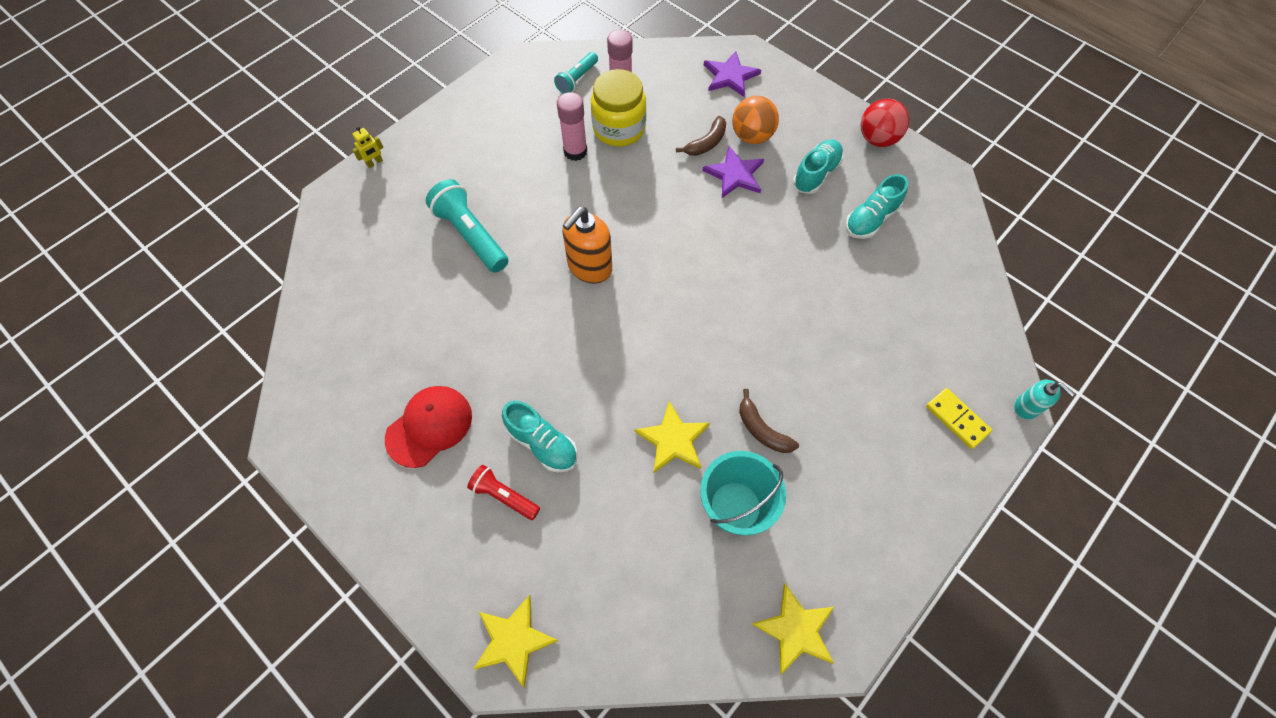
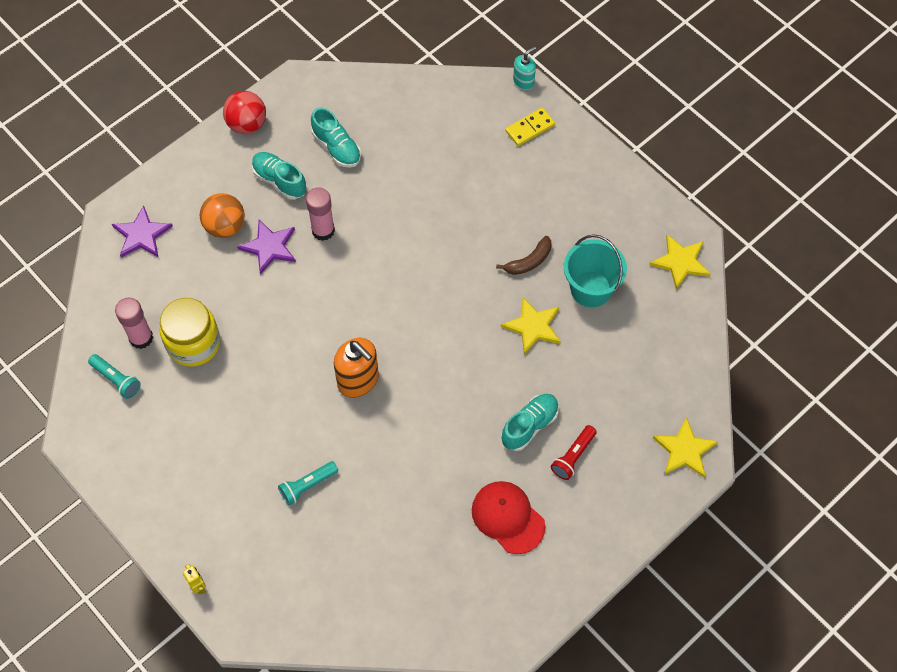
camera: 85 degrees left, 0 degrees up
(471, 235) = (307, 486): turquoise flashlight -> turquoise flashlight, size x0.60
(575, 151) = (216, 386): pink glue stick -> pink glue stick (323, 230)
(706, 143) = (227, 266): brown banana -> none

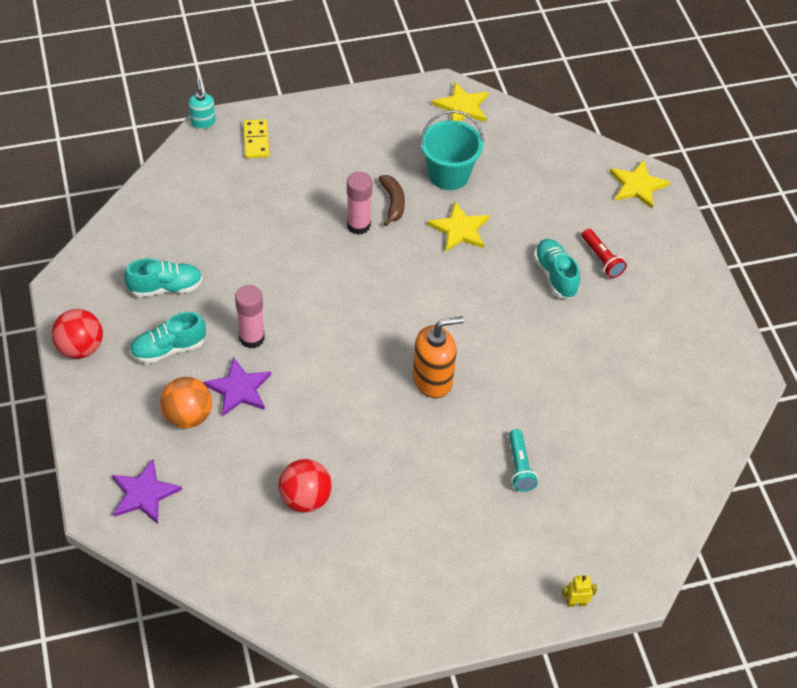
camera: 65 degrees left, 10 degrees down
(116, 380) = (302, 586): turquoise flashlight -> none
(141, 338) = (268, 543): pink glue stick -> pink glue stick (358, 225)
(193, 343) = (305, 499): yellow jar -> red ball
(508, 517) = (634, 330): red cap -> none

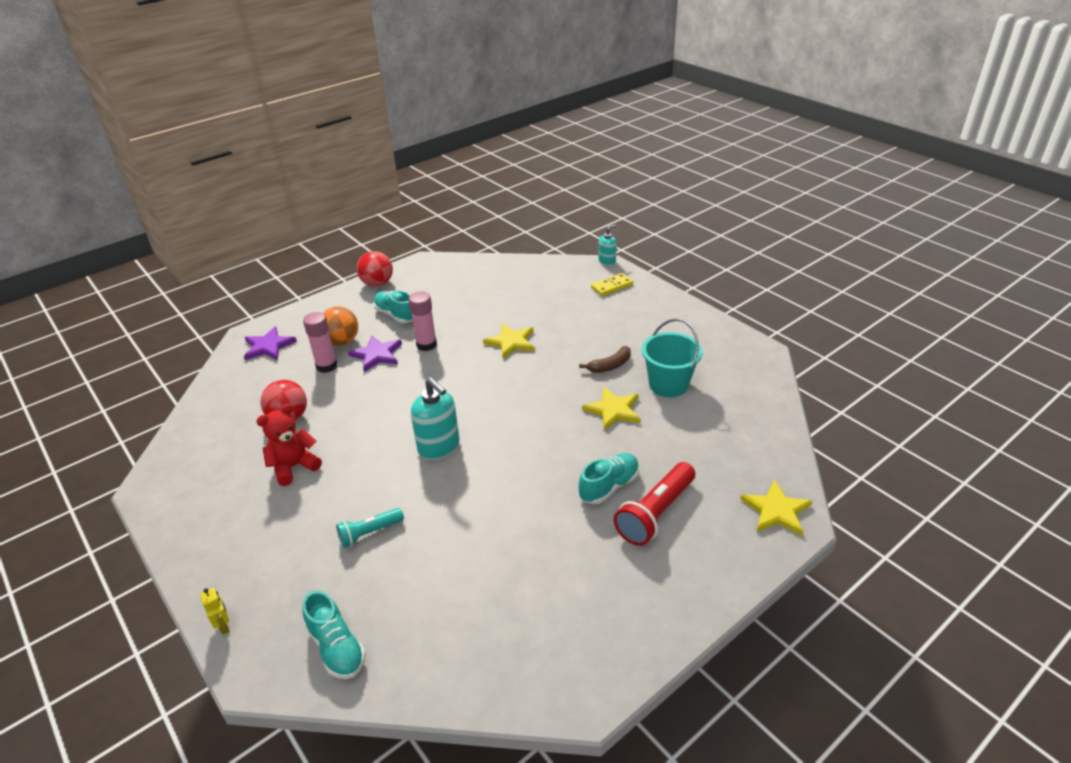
camera: 70 degrees right, 15 degrees down
(165, 287) = (448, 296): turquoise shoe -> turquoise shoe (337, 647)
(358, 225) = (572, 356): pink glue stick -> pink glue stick (326, 366)
(391, 509) = (294, 467): none -> red teddy bear
(433, 380) = (439, 447): orange soap dispenser -> turquoise soap dispenser
(462, 107) = (752, 367): yellow star -> yellow star (511, 342)
(601, 259) = (655, 513): red flashlight -> red flashlight, size x1.67

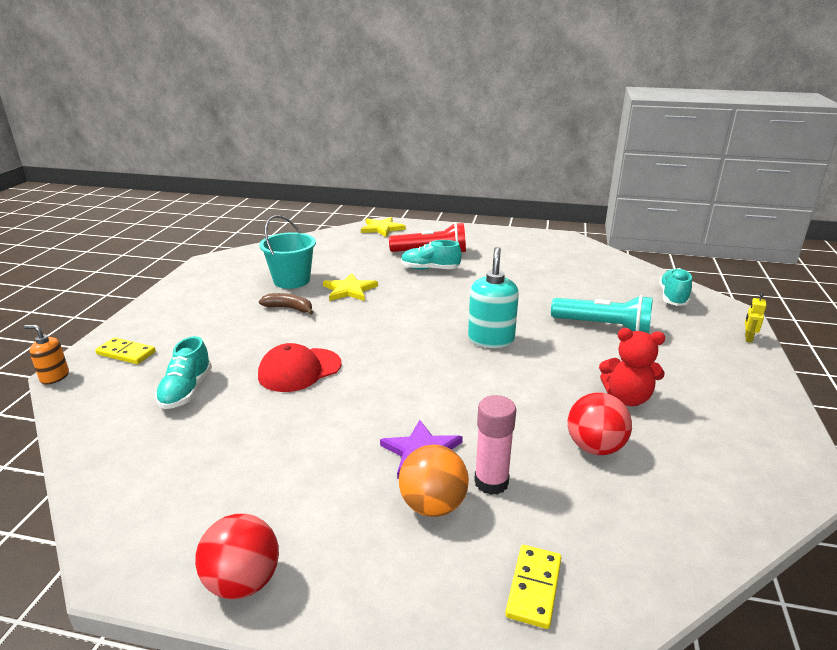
camera: 130 degrees left, 10 degrees down
(268, 346) = (534, 588): purple star -> yellow domino
(369, 533) = (603, 326): turquoise flashlight -> turquoise flashlight, size x1.67
(396, 315) = (321, 492): turquoise shoe -> turquoise shoe (186, 391)
(426, 345) = (361, 424): pink glue stick -> none
(511, 342) = (299, 370): yellow star -> red cap
(607, 261) = (54, 377): turquoise soap dispenser -> orange soap dispenser

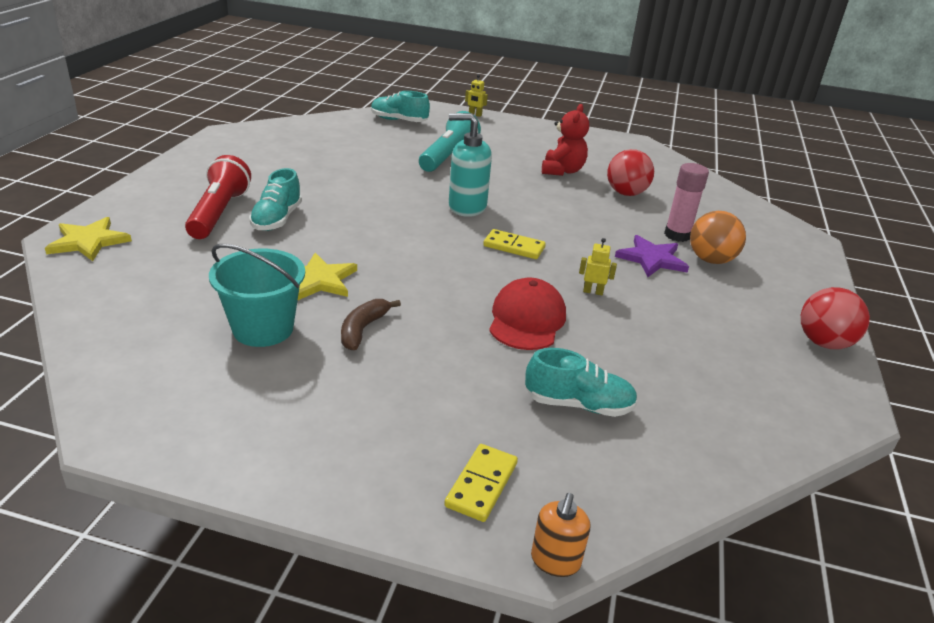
camera: 90 degrees left, 5 degrees up
(299, 370) = (527, 319): red cap -> red cap turned 135 degrees counterclockwise
(346, 406) = (593, 292): none -> yellow robot
(534, 588) = (765, 235): yellow domino -> yellow domino (514, 247)

